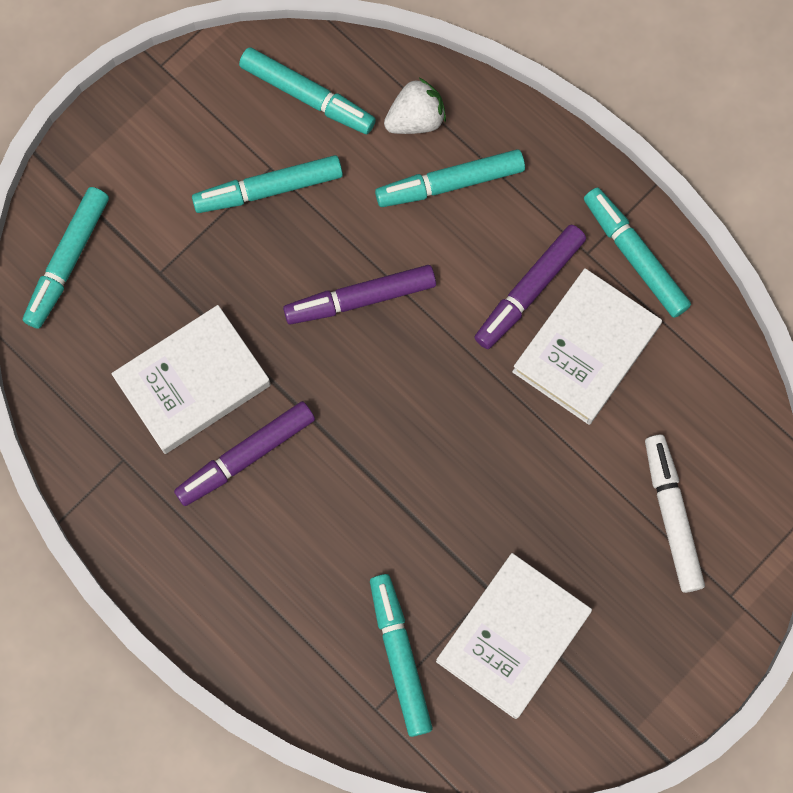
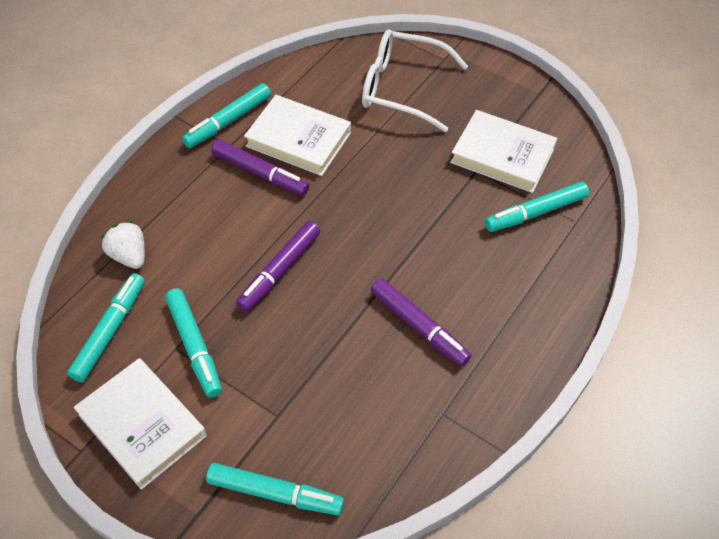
camera: 100 degrees left, 20 degrees down
(193, 382) = (367, 373): white book -> white book (142, 425)
(361, 299) = (280, 270): purple marker -> purple marker turned 60 degrees clockwise
(451, 183) = (181, 227): turquoise marker -> none
(671, 516) = (402, 88): white marker -> white glasses

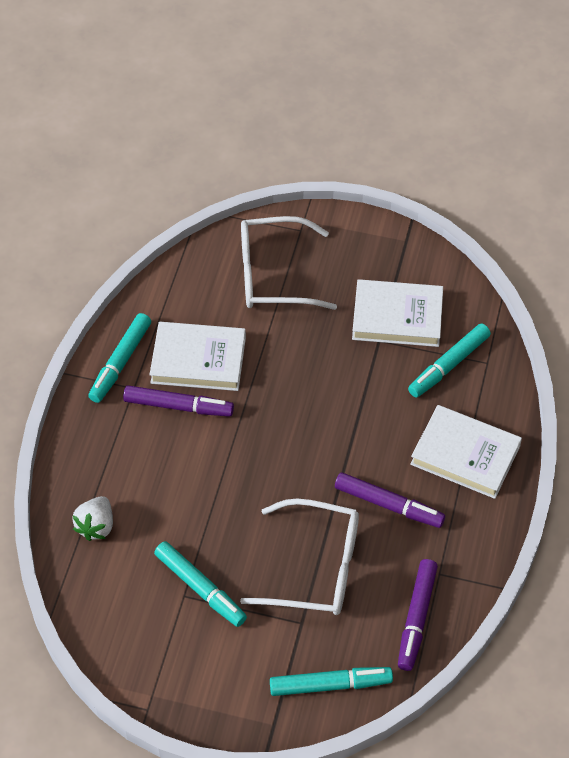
camera: 20 degrees left, 0 degrees up
(109, 332) = (116, 601): turquoise marker -> none
(129, 256) = (96, 526): white strawberry -> white strawberry turned 105 degrees counterclockwise
(142, 425) = (190, 670): white book -> white book (465, 455)
(280, 270) = (243, 494): purple marker -> purple marker (417, 617)
(317, 365) = (315, 568): none -> white glasses

